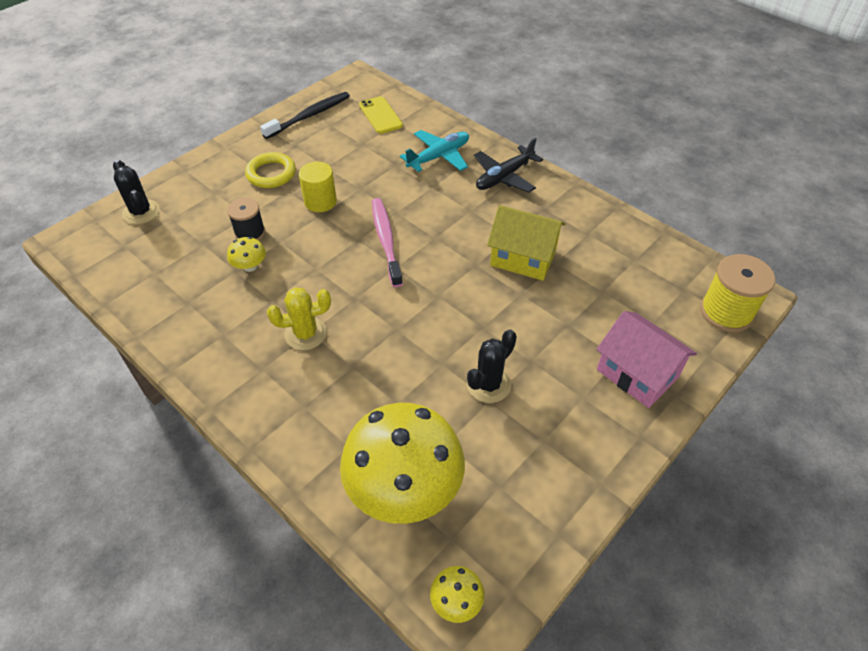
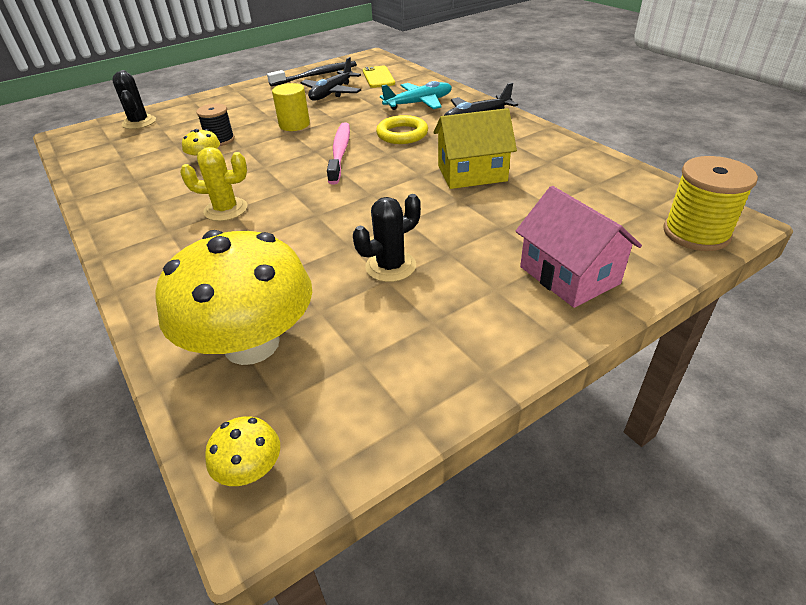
camera: 15 degrees right, 10 degrees down
(271, 174) = (262, 106): yellow ring -> yellow ring (402, 134)
(339, 146) = (331, 93): none -> black plane
(523, 258) = (472, 173): yellow house -> yellow house turned 45 degrees counterclockwise

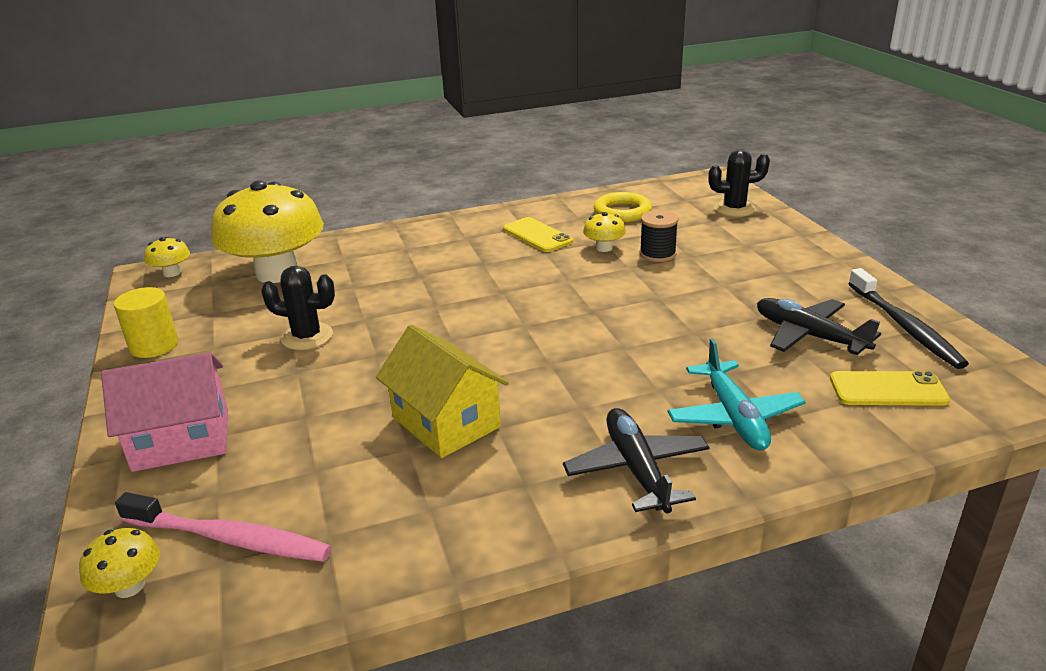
camera: 105 degrees right, 10 degrees down
(172, 193) = (537, 235): none -> yellow phone
(226, 210) = (483, 260): yellow cactus -> none
(294, 125) = (684, 300): yellow cylinder -> yellow cylinder (154, 346)
(340, 153) = (575, 328): pink toothbrush -> pink toothbrush (229, 538)
(390, 266) = (307, 337): black cactus -> black cactus turned 60 degrees counterclockwise
(402, 134) = (609, 382): yellow ring -> yellow ring (622, 212)
(472, 173) = (446, 422): yellow house -> yellow house turned 45 degrees counterclockwise
(696, 233) = (129, 586): yellow spool -> yellow mushroom

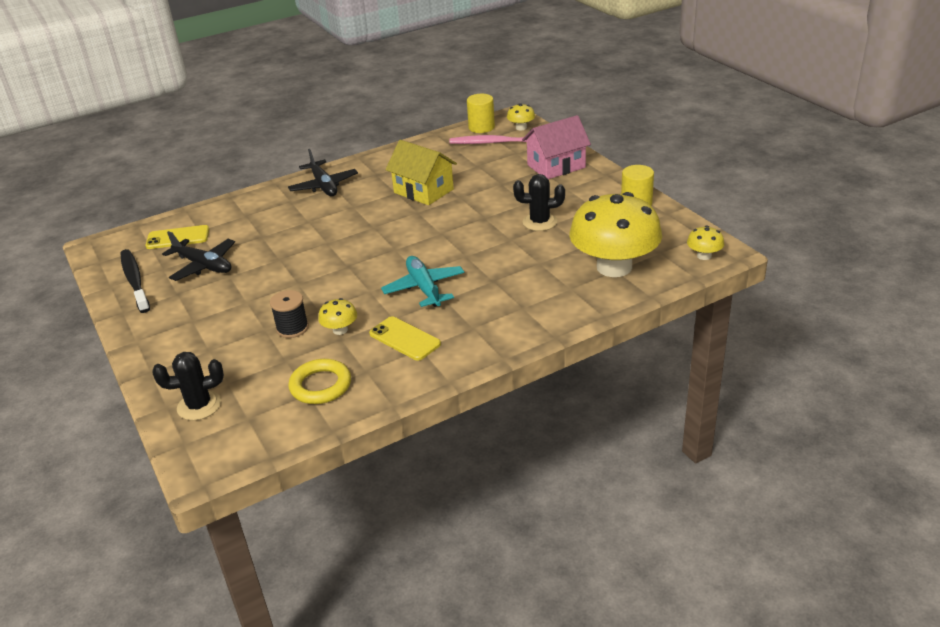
camera: 170 degrees right, 5 degrees up
(215, 612) = (481, 127): none -> yellow cylinder
(734, 417) = (270, 213): turquoise plane -> turquoise plane (424, 288)

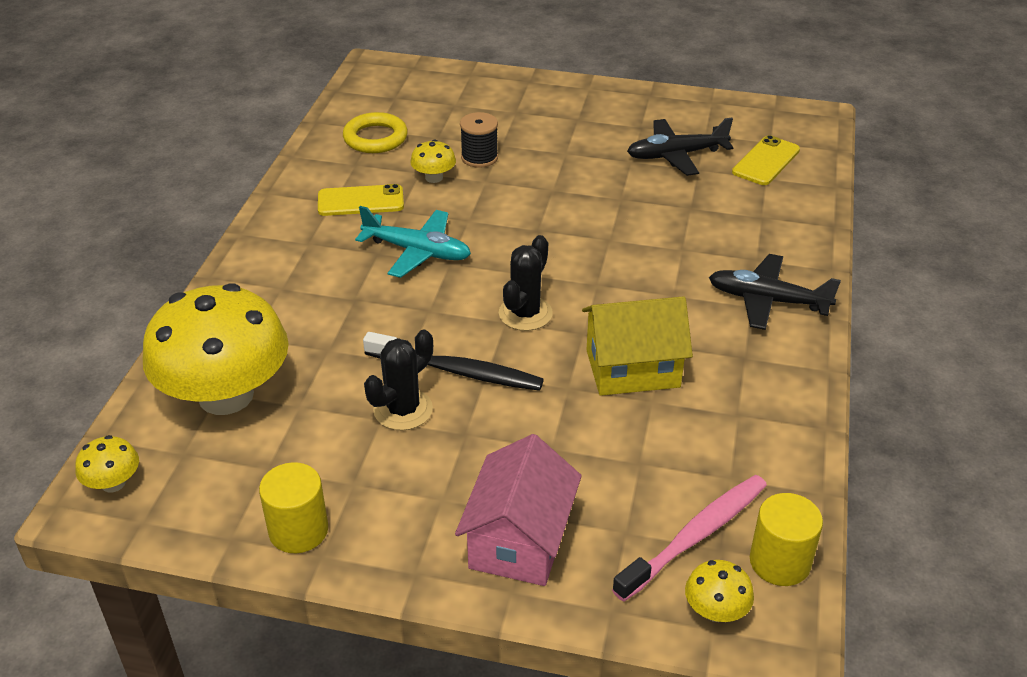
camera: 130 degrees right, 5 degrees up
(135, 281) = (702, 115): black toothbrush -> black toothbrush (457, 371)
(199, 406) = (446, 85): black cactus -> black cactus (525, 313)

